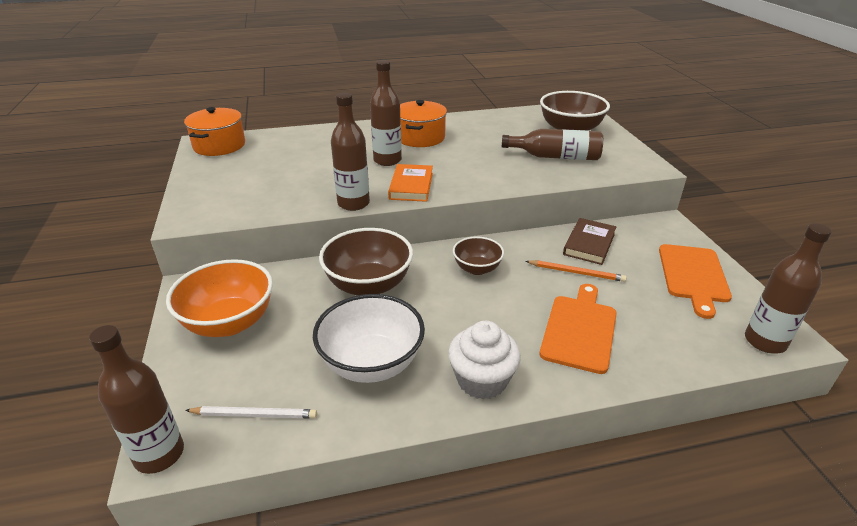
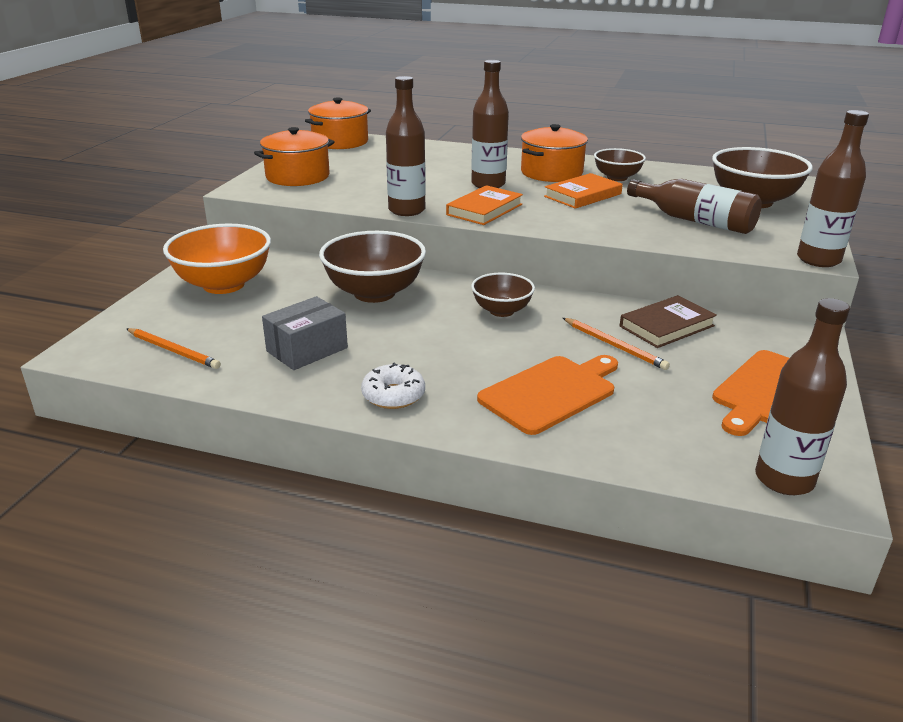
camera: 30 degrees right, 5 degrees down
(159, 454) = (82, 350): brown bottle -> brown bottle (818, 260)
(221, 193) = (297, 176): none -> orange pot
(254, 414) = (173, 350): white pencil -> orange pencil
(371, 363) = (307, 349): white bowl -> grey box
(464, 153) = (583, 195): none -> orange book
(468, 131) = (617, 177): none -> brown bowl
(482, 380) = (393, 395): white cupcake -> white donut

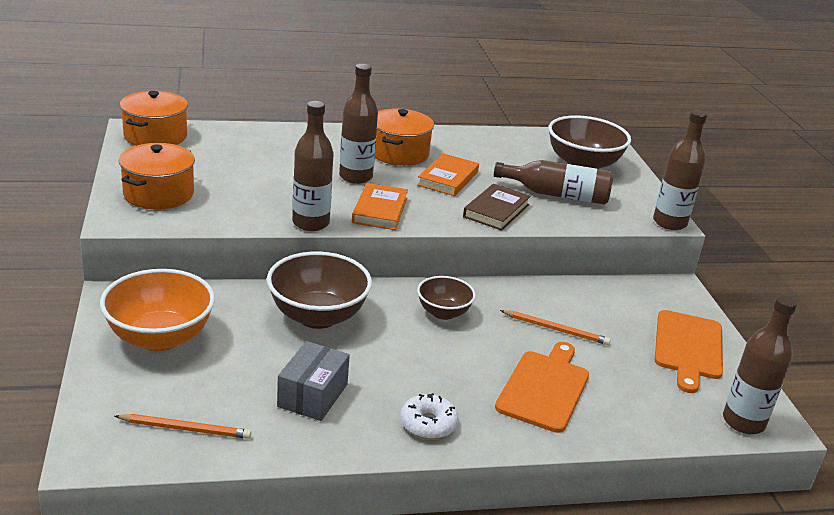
camera: 30 degrees left, 0 degrees up
(617, 177) = (458, 152): brown bowl -> none
(666, 326) = (578, 300): brown book -> brown book (496, 211)

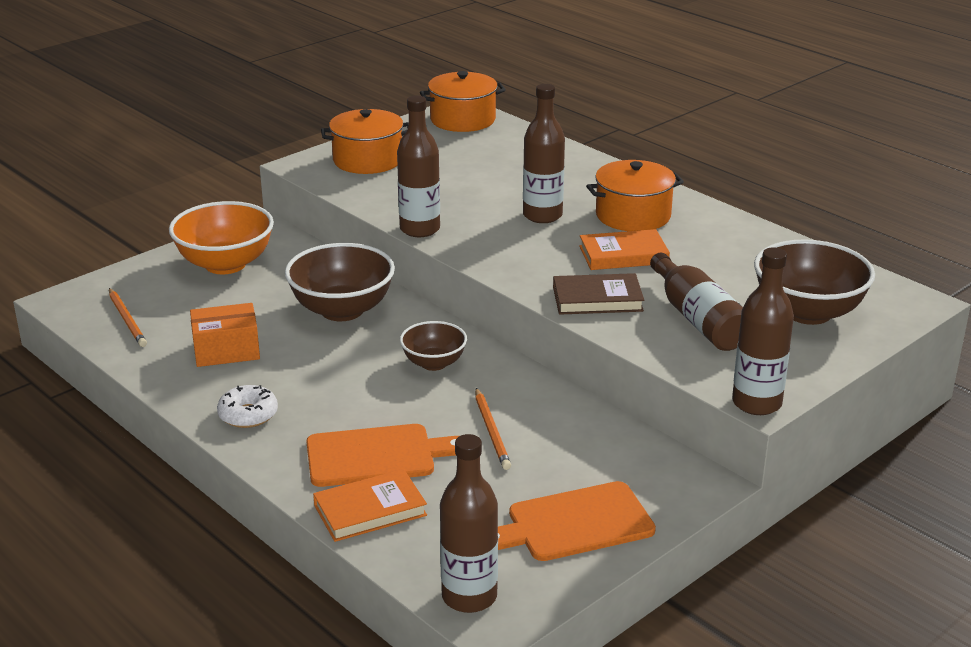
camera: 60 degrees right, 0 degrees up
(312, 395) = (226, 351): grey box -> orange box
(380, 210) = (495, 247): orange book -> orange book (370, 510)

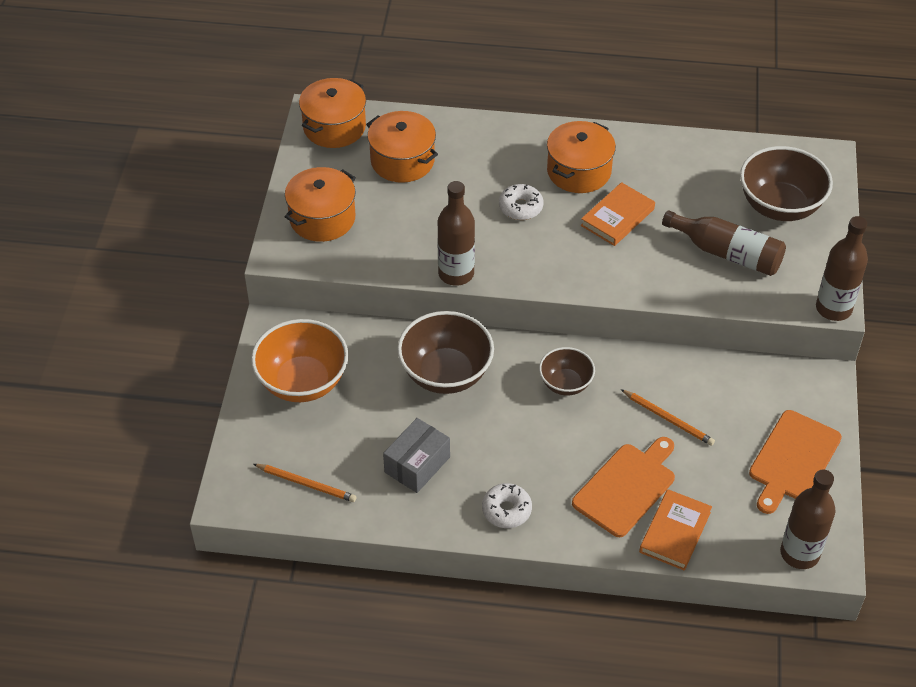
camera: 40 degrees left, 20 degrees up
(226, 351) = (417, 464): orange box -> grey box
(486, 155) = (402, 161): none -> orange pot
(542, 215) = (520, 207): brown bottle -> white donut
(597, 299) = (649, 272): brown book -> none

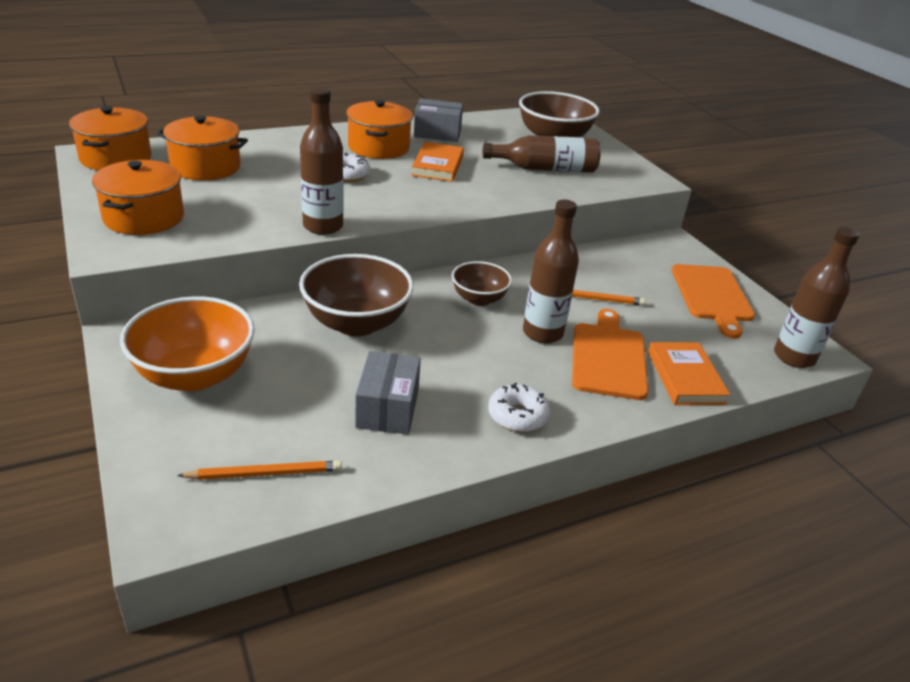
camera: 35 degrees left, 15 degrees down
(657, 162) = (437, 133): none -> grey box
(833, 308) = (656, 182): brown bottle -> brown bottle (542, 333)

